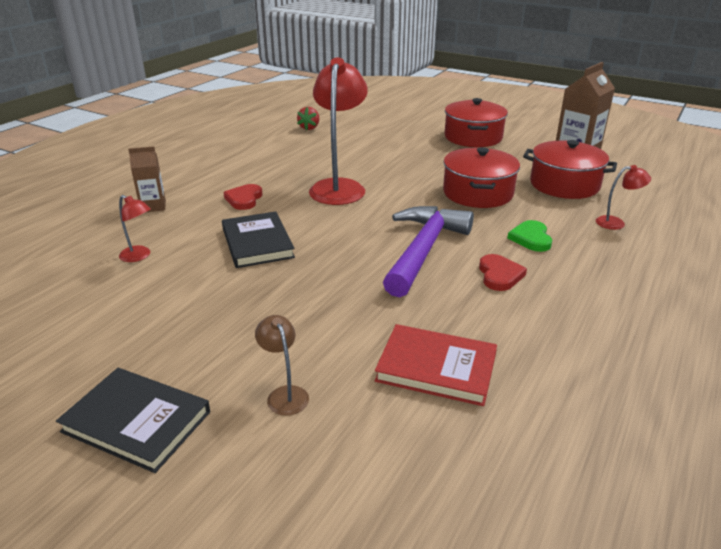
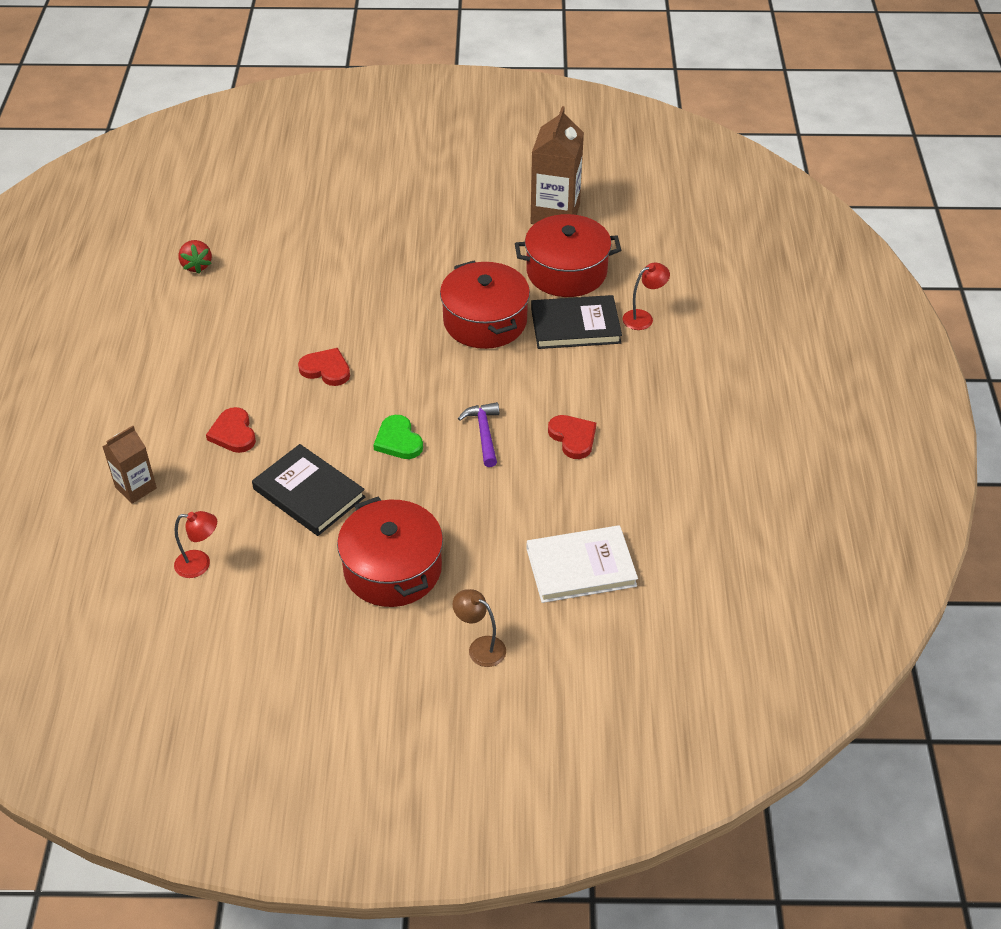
camera: 30 degrees left, 15 degrees up
(137, 421) = (384, 726): black book -> black book (575, 325)
(339, 187) = (326, 369): red lamp -> red heart
(423, 250) = (484, 433): purple hammer -> purple hammer, size x0.48
(436, 368) = (581, 567): red book -> white book
(473, 137) = (419, 213): red pot -> red pot (393, 569)
(531, 238) = (575, 374): green heart -> green heart (398, 440)

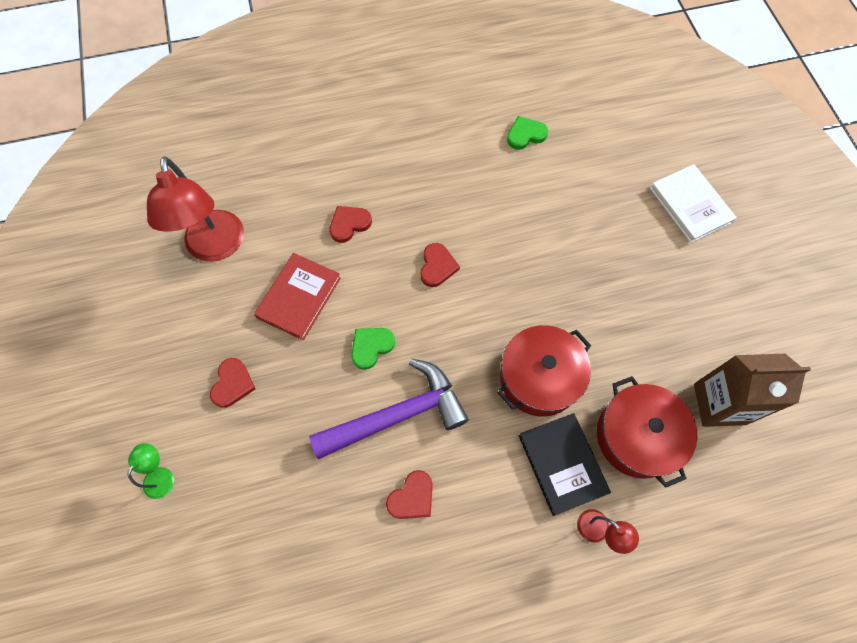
camera: 75 degrees right, 20 degrees up
(136, 488) = (280, 181): brown carton -> none
(196, 265) = (525, 135): red strawberry -> green heart
(200, 564) = (216, 247): red lamp -> red lamp, size x2.23
(309, 493) = (299, 297): black book -> red book
(393, 569) = (232, 384): red pot -> red heart
(480, 647) = (162, 476): brown lamp -> green lamp
(484, 433) = (397, 415): purple hammer -> purple hammer, size x2.09
(581, 567) = (259, 541): white book -> white book (690, 205)

